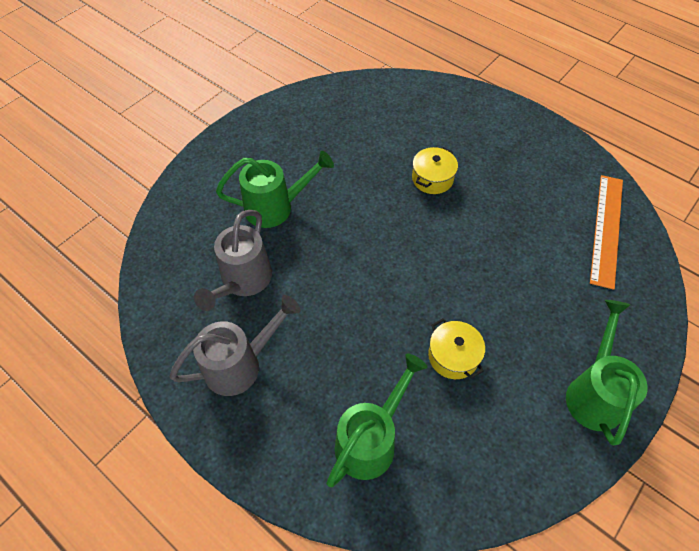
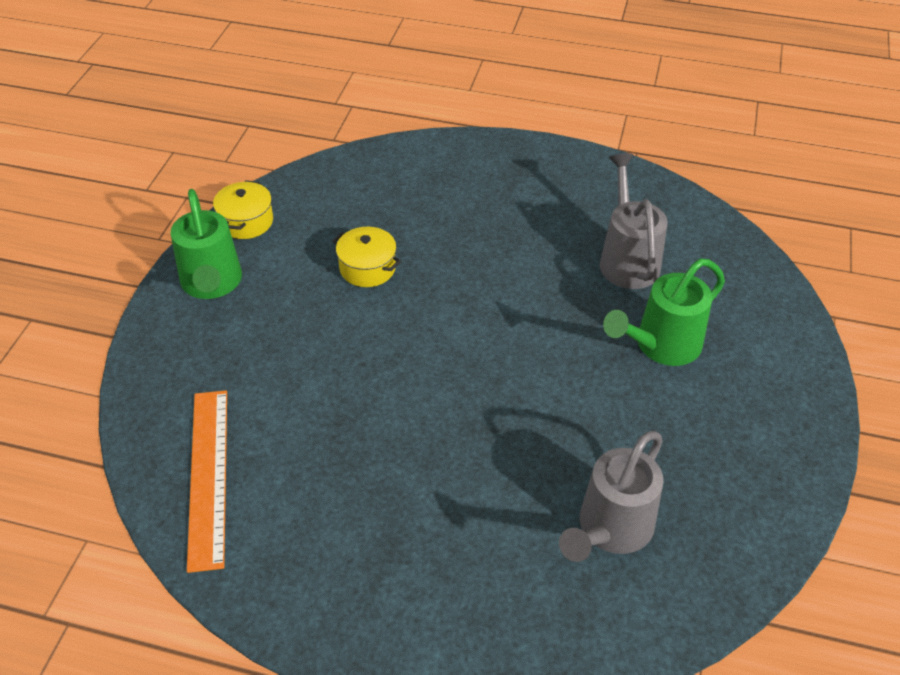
camera: 155 degrees right, 10 degrees down
(240, 364) = (569, 198): grey watering can -> grey watering can (610, 530)
(371, 440) = (416, 188): green watering can -> none
(432, 178) = (484, 462): yellow pot -> yellow pot (246, 221)

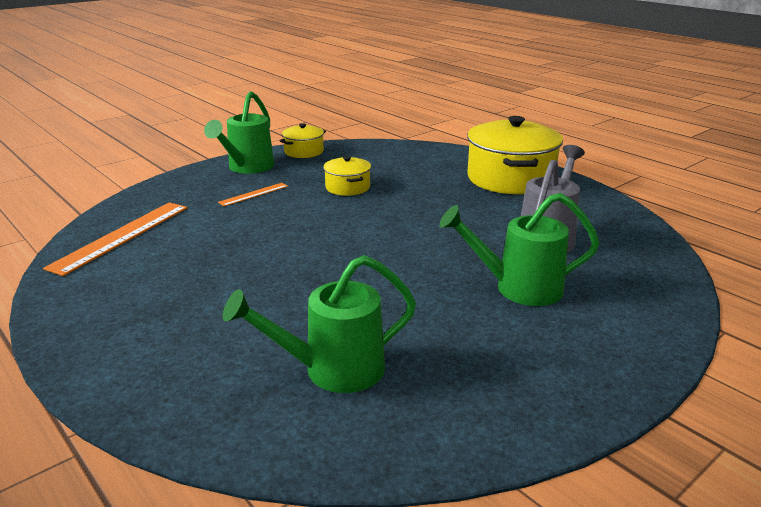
camera: 35 degrees right, 20 degrees down
(276, 330) = (253, 194): none -> orange ruler
(517, 176) = (510, 178): none -> yellow pot
(610, 530) = (332, 370): grey watering can -> green watering can

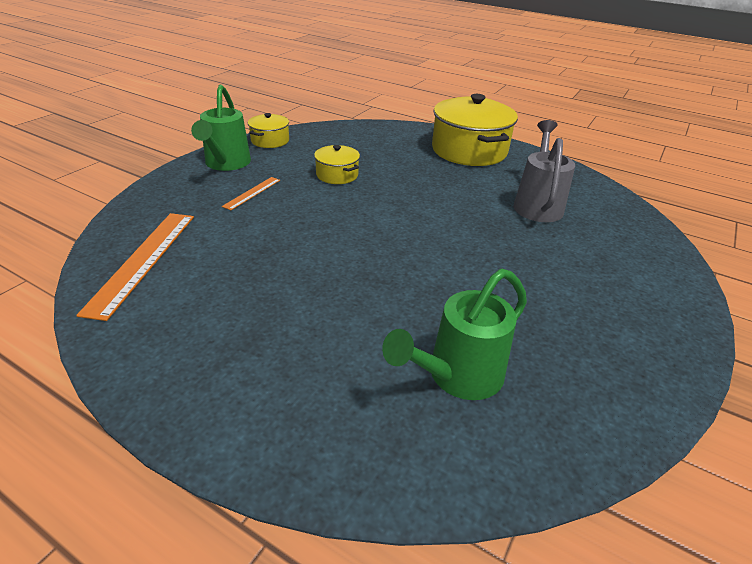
camera: 20 degrees left, 10 degrees up
(518, 288) = (549, 258): green watering can -> none

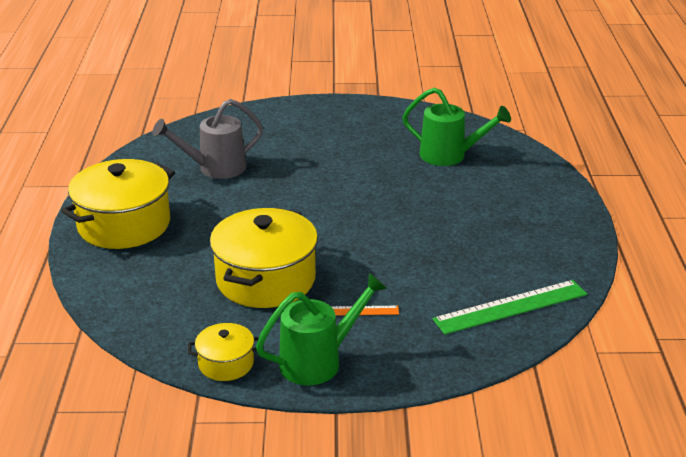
camera: 120 degrees left, 5 degrees down
(142, 260) = (511, 307): orange ruler -> green ruler
(337, 175) = (265, 279): yellow pot -> yellow pot, size x2.00

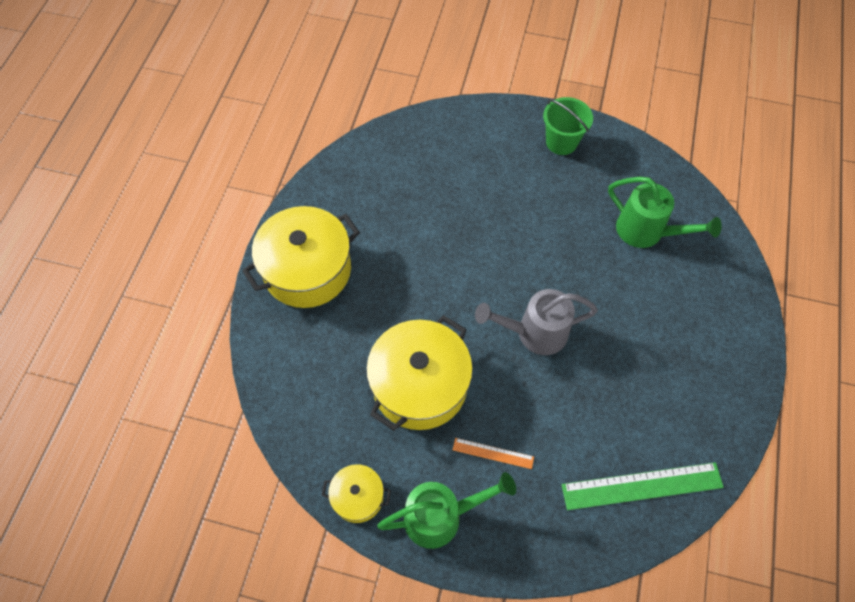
camera: 15 degrees right, 30 degrees up
(215, 168) = (409, 201): grey watering can -> grey watering can (534, 333)
(349, 116) = (561, 142): none -> green bucket

